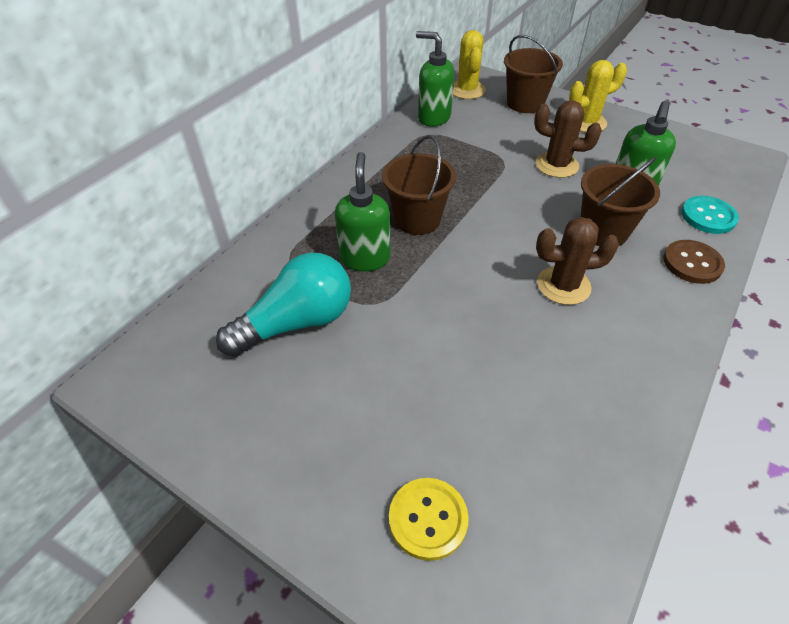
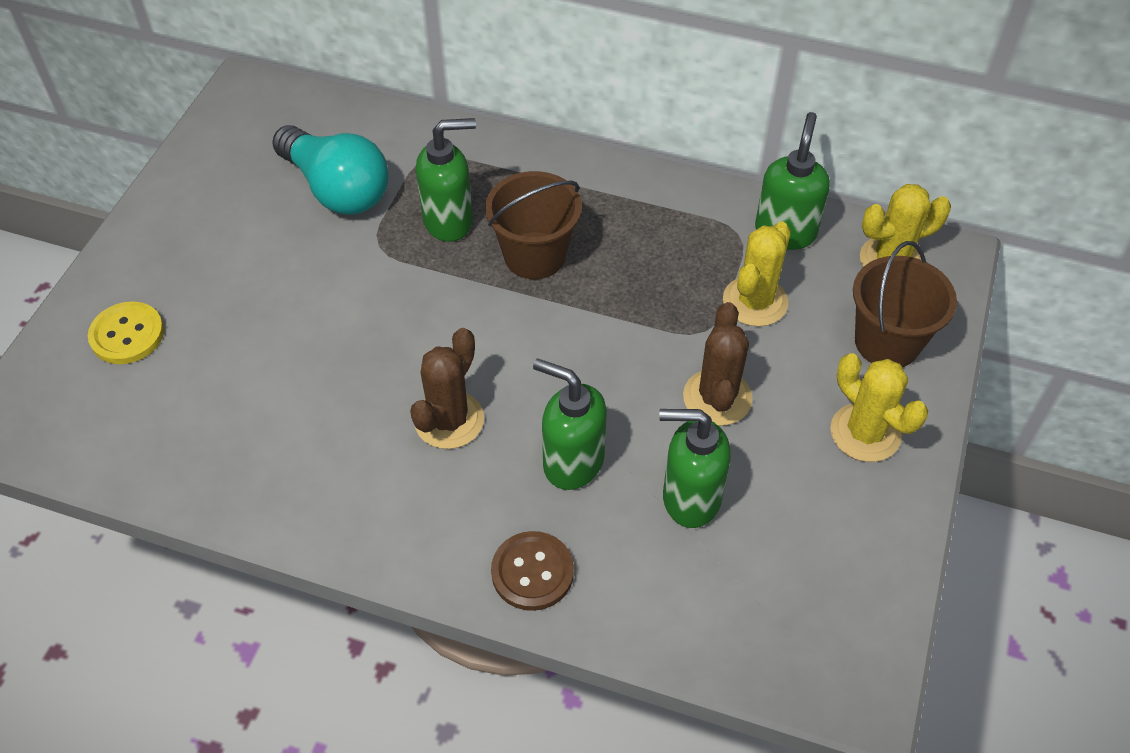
camera: 75 degrees right, 5 degrees up
(485, 138) = (755, 301): none -> yellow cactus
(563, 285) = (449, 420): brown cactus -> brown cactus turned 45 degrees clockwise
(603, 231) = (572, 462): brown bucket -> green soap dispenser
(708, 216) = (652, 603): turquoise button -> none

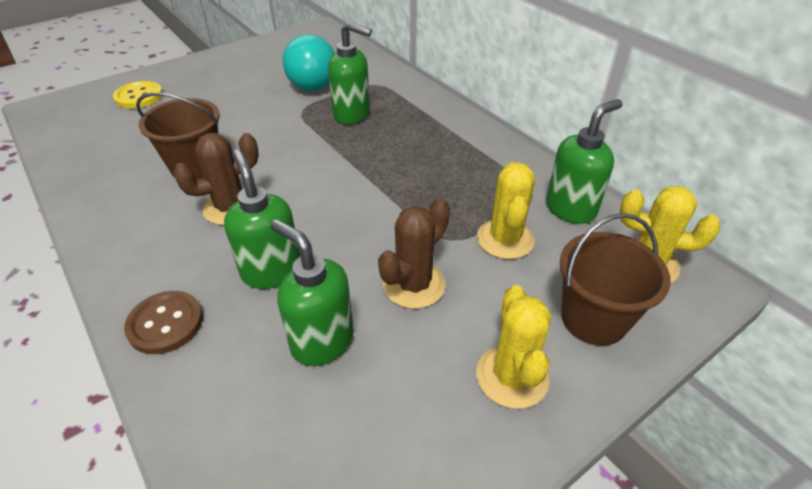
camera: 35 degrees right, 10 degrees down
(535, 255) = (381, 150): brown bucket -> brown bucket (196, 167)
(755, 301) = (505, 239): yellow cactus -> yellow cactus turned 60 degrees counterclockwise

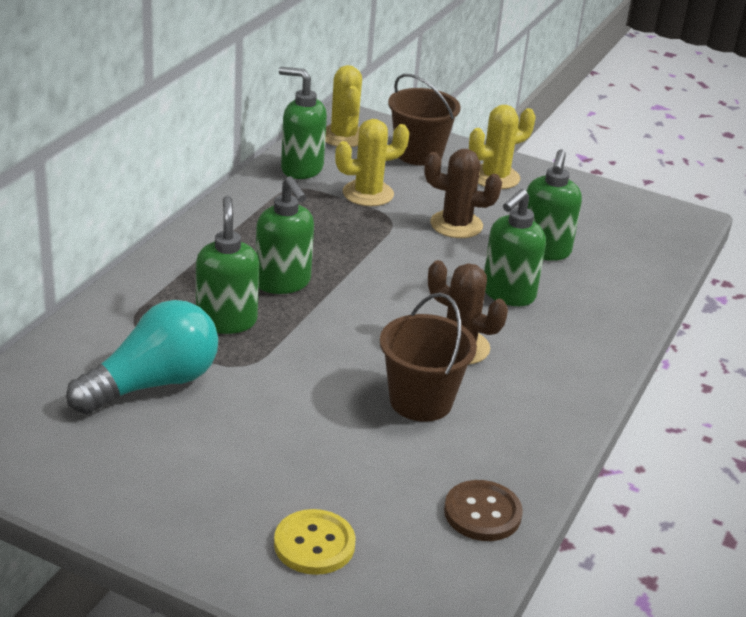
camera: 120 degrees left, 10 degrees down
(165, 323) = (605, 325): brown button -> brown button (482, 513)
(381, 147) = (283, 283): none -> green soap dispenser

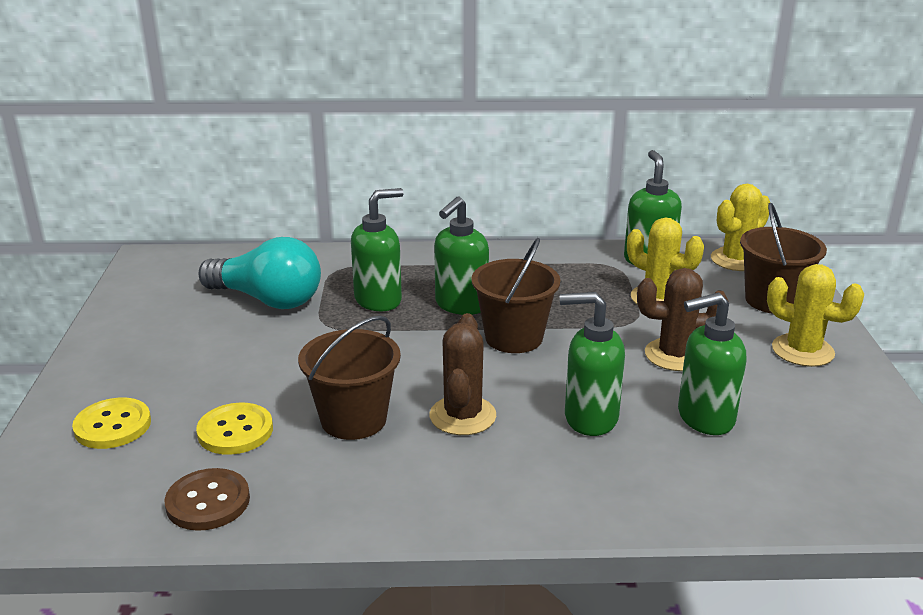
camera: 65 degrees right, 5 degrees down
(364, 279) = (514, 338): none -> brown bucket
(386, 470) = (235, 431): none -> yellow button
(456, 225) = (675, 355): brown cactus -> brown cactus turned 75 degrees counterclockwise

